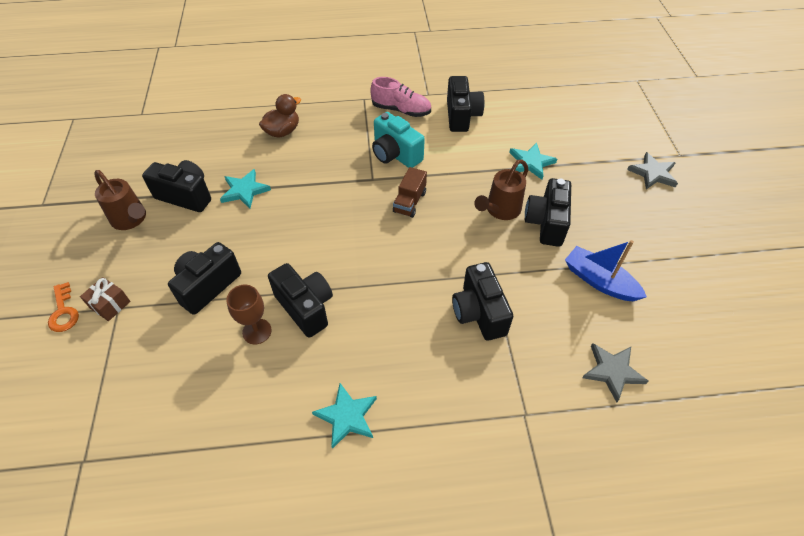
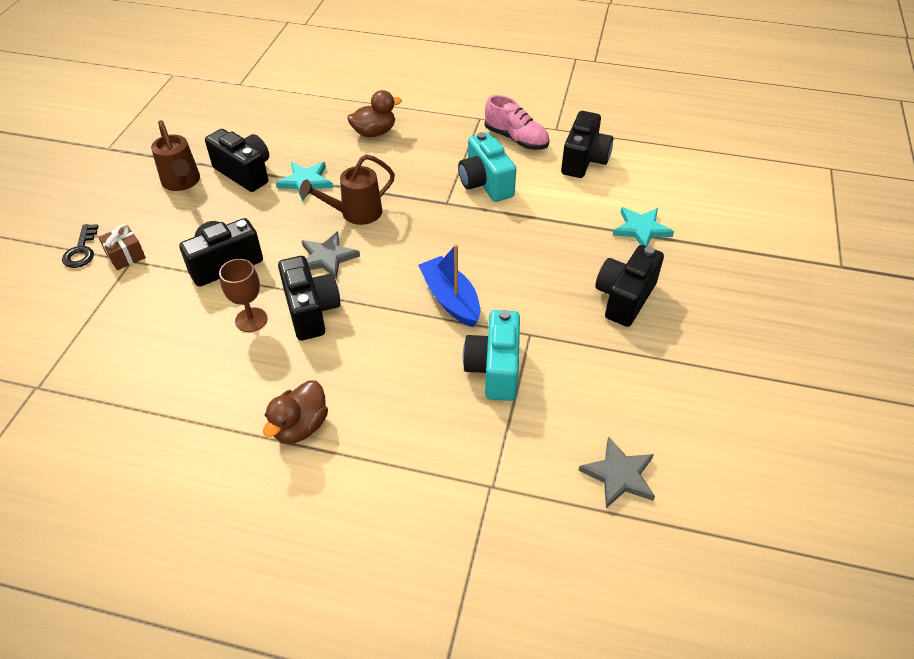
camera: 20 degrees right, 5 degrees down
(63, 312) = (81, 250): orange key -> black key
(347, 416) = (300, 427): turquoise star -> brown duck
(409, 202) = (476, 236): brown truck -> none
(479, 313) = (494, 369): black camera -> turquoise camera
(500, 210) = (576, 270): brown watering can -> brown watering can (355, 213)
(599, 281) = (656, 377): blue boat -> blue boat (451, 299)
(653, 173) = (792, 278): grey star -> grey star (327, 257)

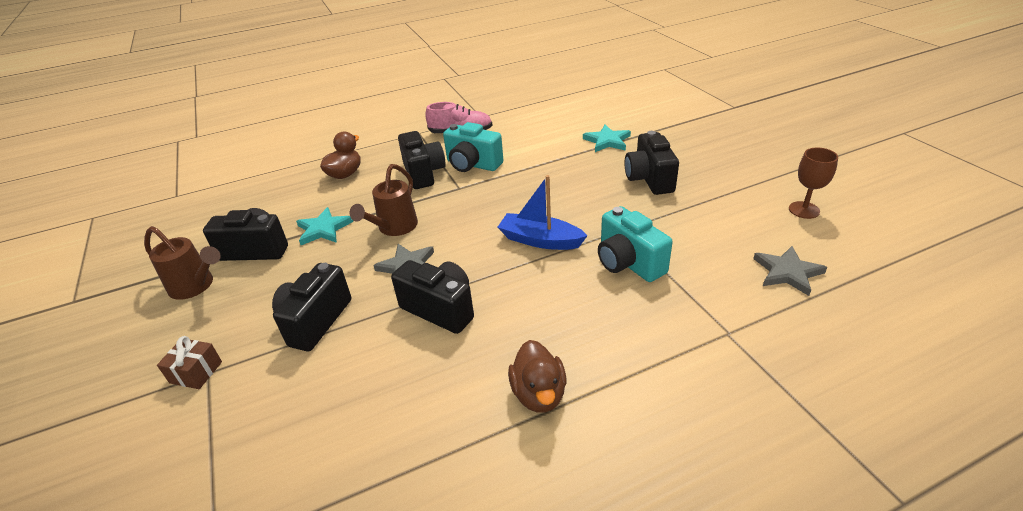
camera: 35 degrees left, 10 degrees down
(81, 250) = (134, 397): black key -> none
(251, 320) = (393, 346): brown goblet -> brown goblet (804, 210)
(584, 160) = (522, 124): black camera -> black camera (423, 173)

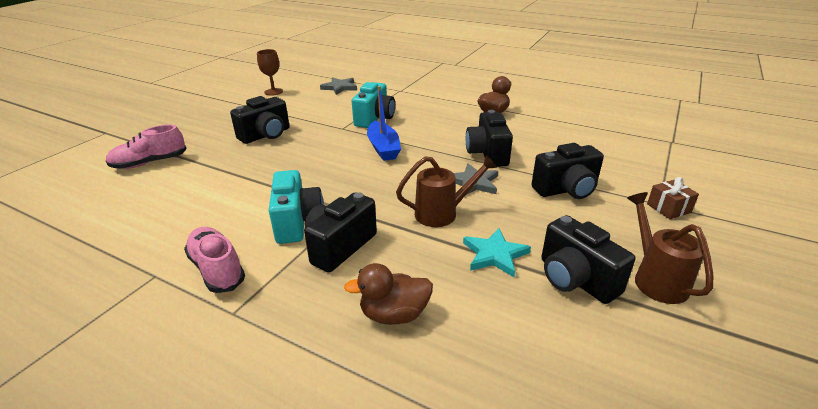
camera: 130 degrees left, 5 degrees down
(607, 141) = (202, 167): turquoise star -> none
(642, 121) = (150, 163): none -> pink shoe

